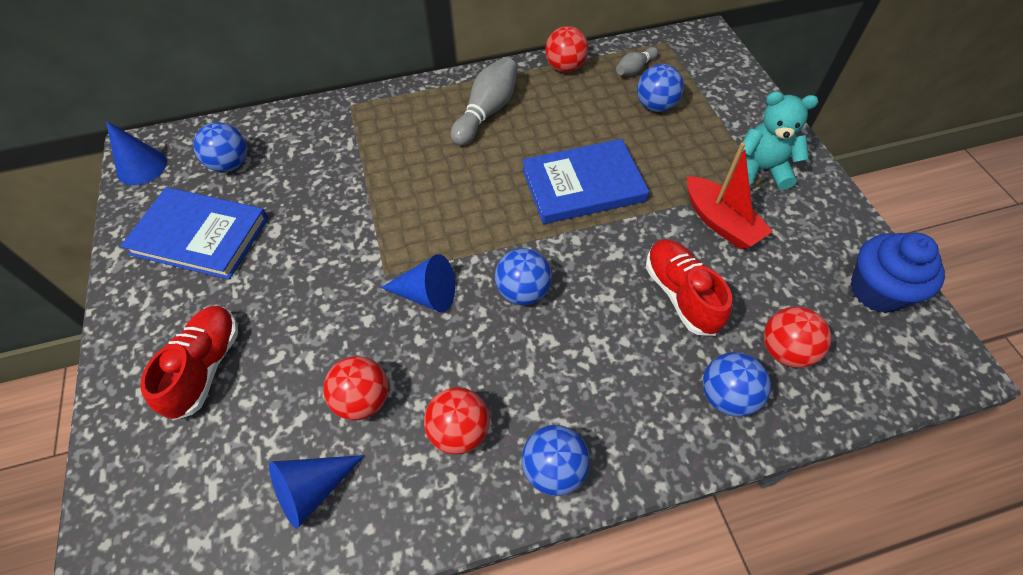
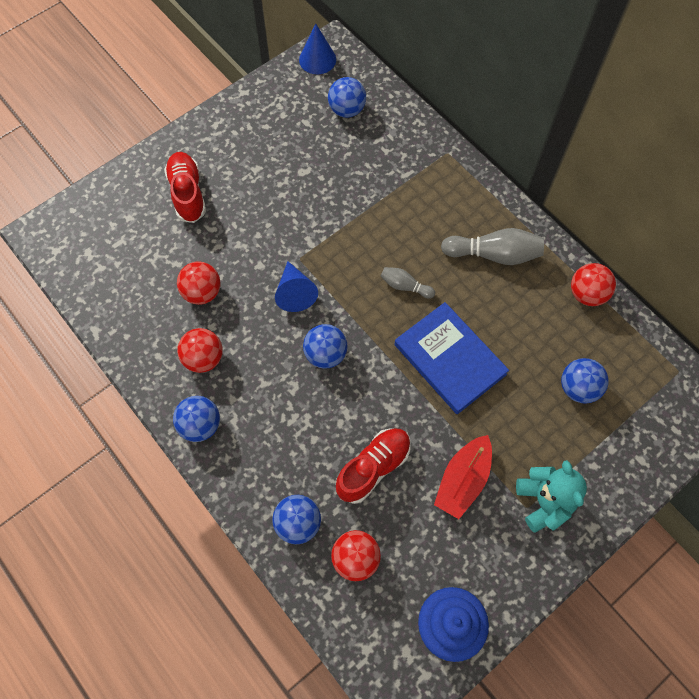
camera: 65 degrees right, 10 degrees up
(200, 236) = (278, 130): blue book -> none
(205, 367) = (187, 193): red shoe -> red shoe turned 90 degrees counterclockwise
(313, 489) = (137, 294): blue cone -> none
(635, 69) = (620, 354): grey bowling pin -> grey bowling pin (405, 286)

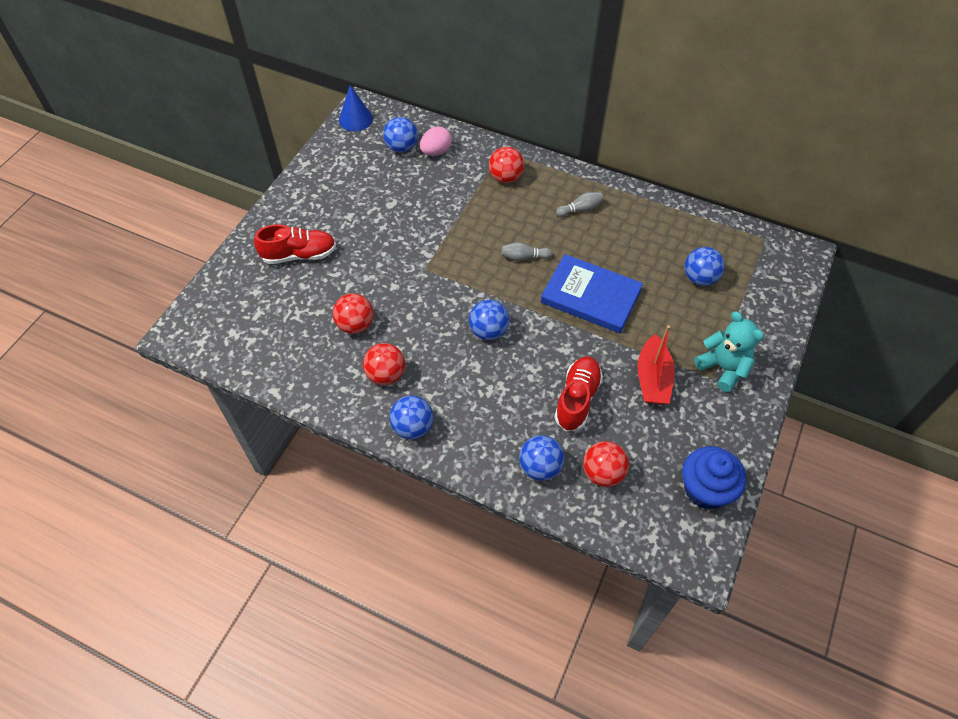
camera: 25 degrees left, 10 degrees down
(187, 193) = (299, 255): red shoe -> red shoe turned 120 degrees clockwise
(295, 292) = (436, 295): blue cone -> none
(379, 128) = (436, 152): none -> pink egg
(494, 254) = (580, 209): grey bowling pin -> grey bowling pin, size x0.57
(587, 294) = (667, 211): red ball -> red ball (505, 177)

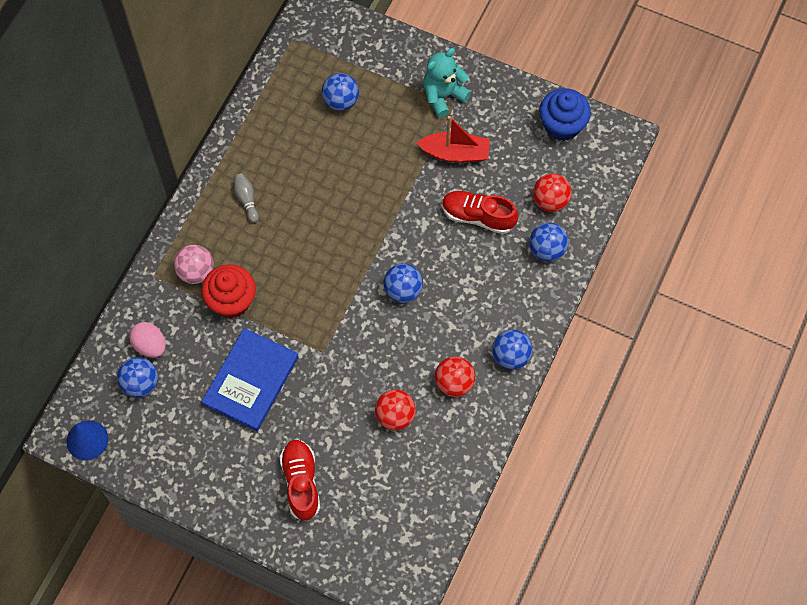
camera: 90 degrees left, 10 degrees up
(477, 202) = (232, 301): none -> red cupcake
(505, 177) = (196, 272): red ball -> pink ball
(524, 257) = (310, 256): grey bowling pin -> none
(590, 296) = (361, 198): blue book -> blue book (251, 381)

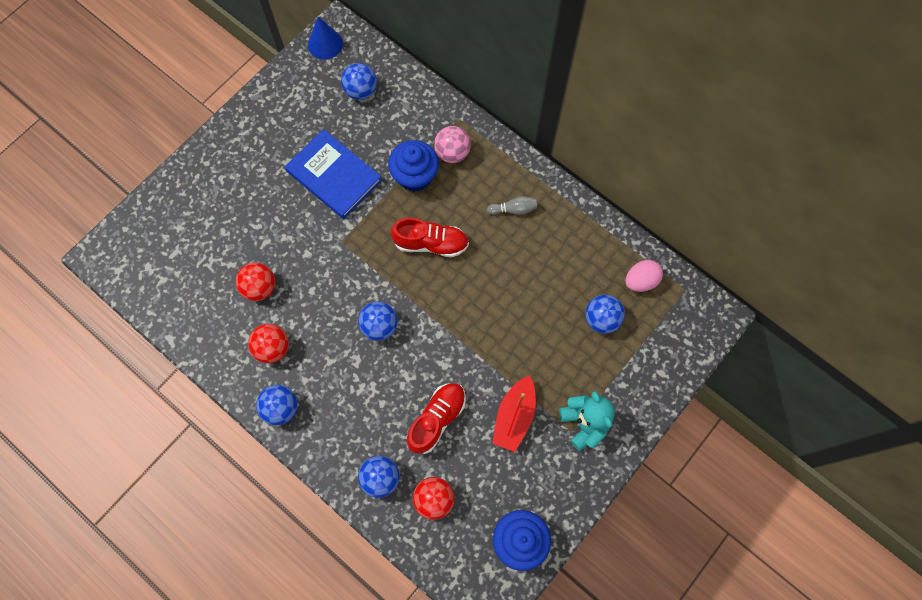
camera: 105 degrees right, 5 degrees up
(150, 345) = (393, 104): pink egg -> pink egg (640, 281)
(232, 301) = (415, 176): red cupcake -> blue cupcake
(301, 482) = (228, 196): red shoe -> red shoe (431, 243)

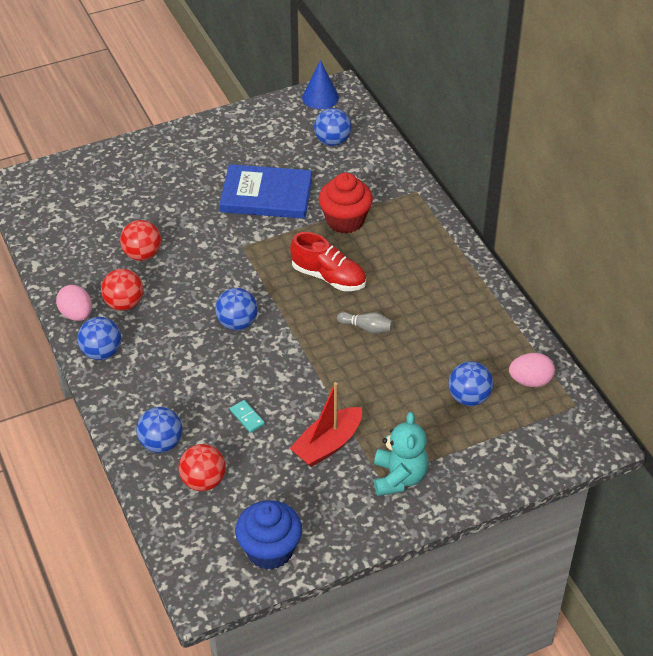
camera: 25 degrees right, 25 degrees down
(237, 377) = (76, 314): none -> pink egg
(334, 176) = (266, 195): blue book -> blue book turned 60 degrees counterclockwise
(415, 176) = (345, 220): blue cupcake -> red cupcake
(437, 419) = (247, 417): red shoe -> turquoise domino
(452, 153) = (393, 215): pink ball -> none
(513, 209) = (429, 278): grey bowling pin -> grey bowling pin (366, 328)

